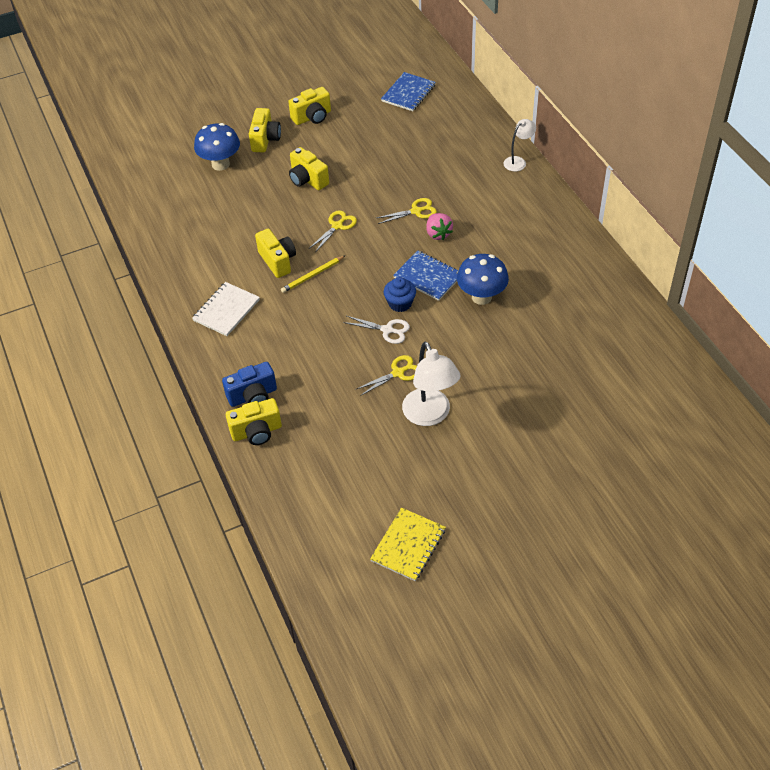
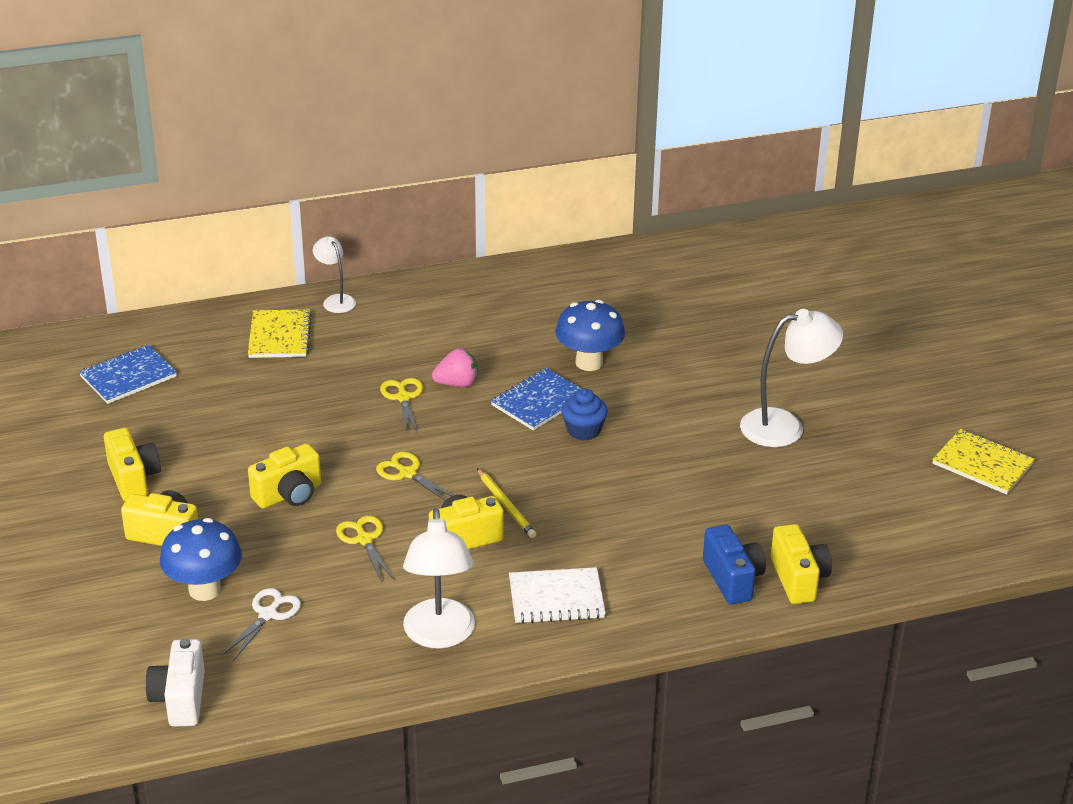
camera: 85 degrees left, 15 degrees down
(135, 174) = (180, 699): none -> white camera
(189, 263) = (439, 636): none -> white lamp
(226, 310) = (556, 598): white notebook -> white notebook turned 45 degrees counterclockwise
(387, 330) = (631, 446): white scissors -> white scissors (268, 614)
(398, 373) = (710, 445): yellow scissors -> yellow scissors (364, 540)
(408, 93) = (128, 377): blue notebook -> blue notebook turned 75 degrees counterclockwise
(469, 144) = (279, 336): none -> yellow notebook

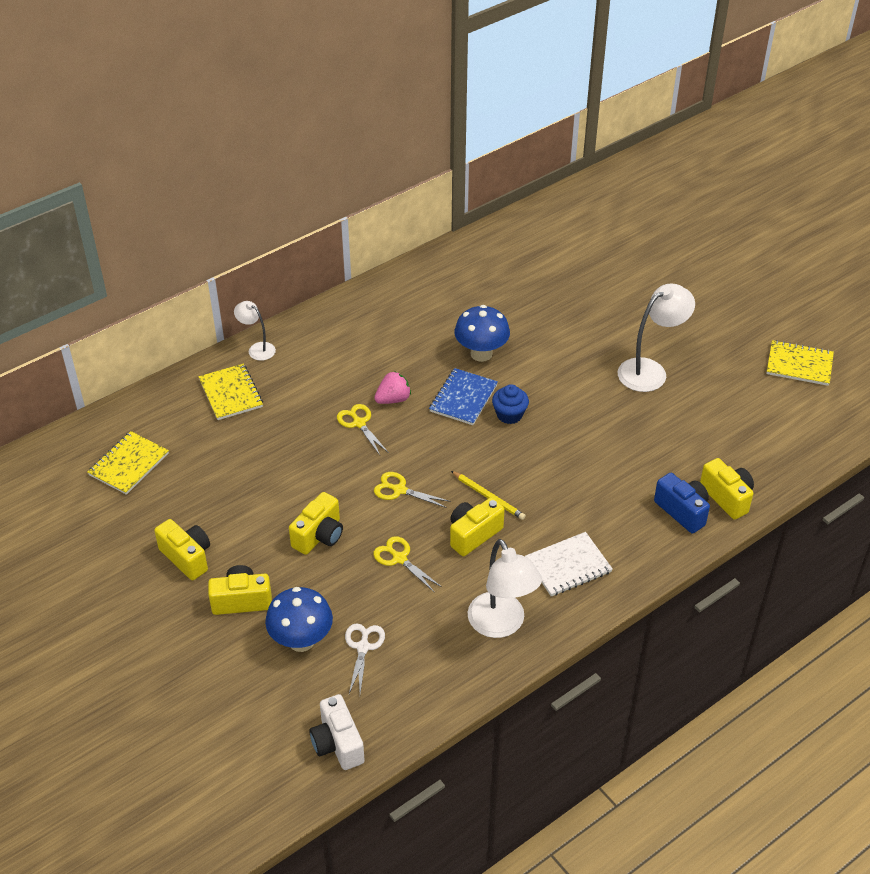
camera: 20 degrees left, 10 degrees up
(128, 377) = (129, 464): blue notebook -> yellow notebook

